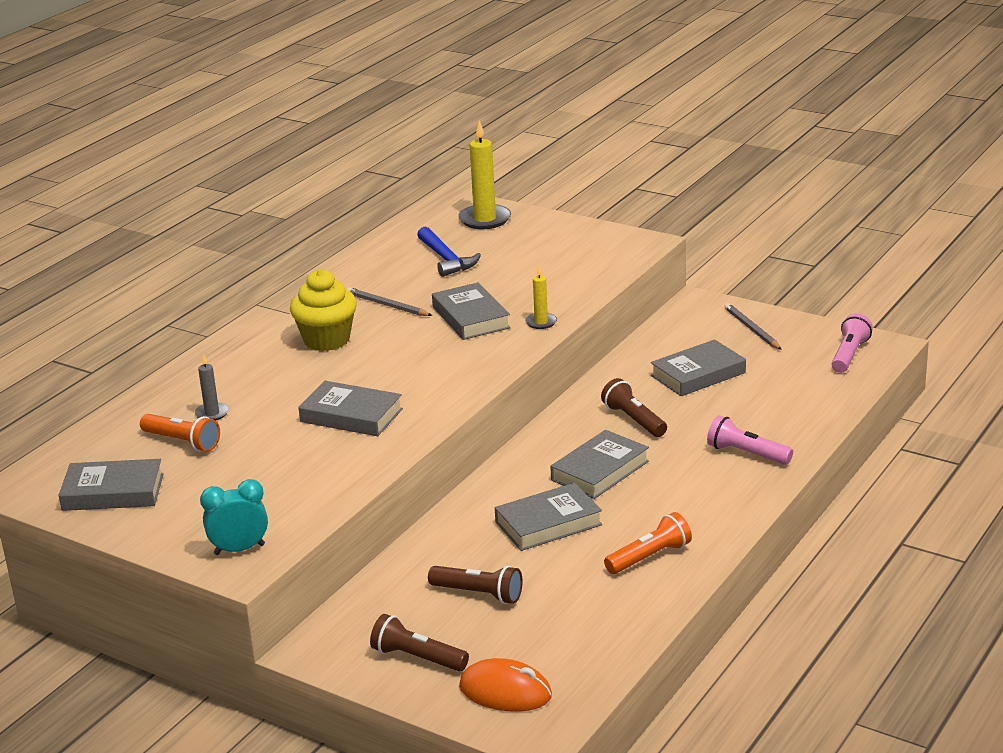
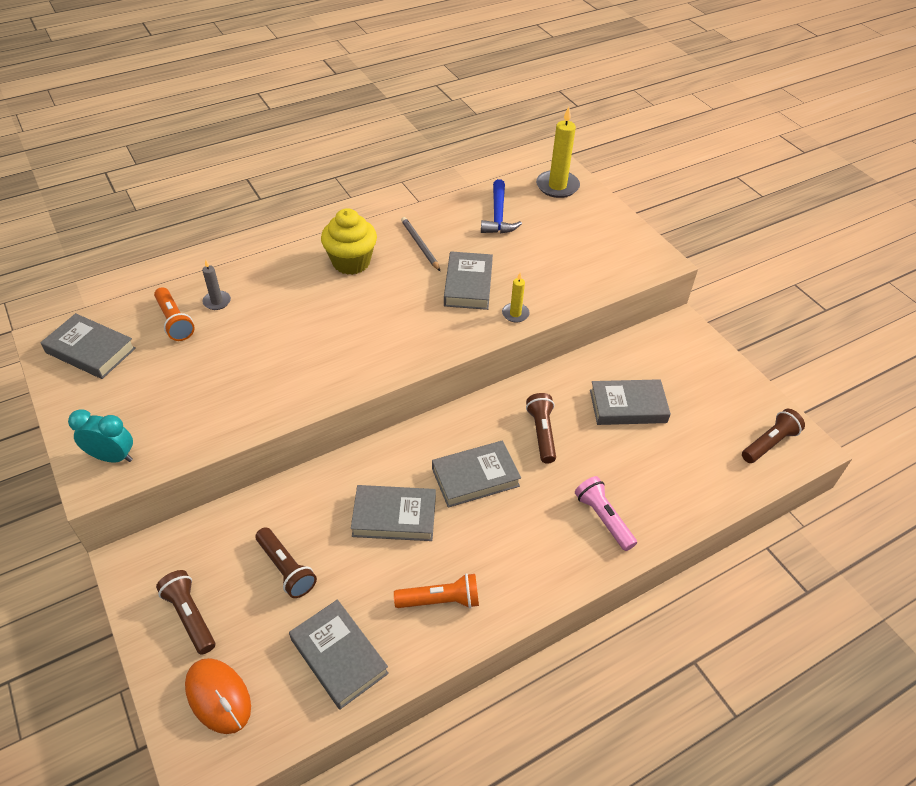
camera: 25 degrees right, 20 degrees up
(351, 415) = (303, 350): grey book -> grey book (339, 656)
(751, 329) = (706, 375): grey pencil -> none
(849, 355) = (769, 443): pink flashlight -> brown flashlight

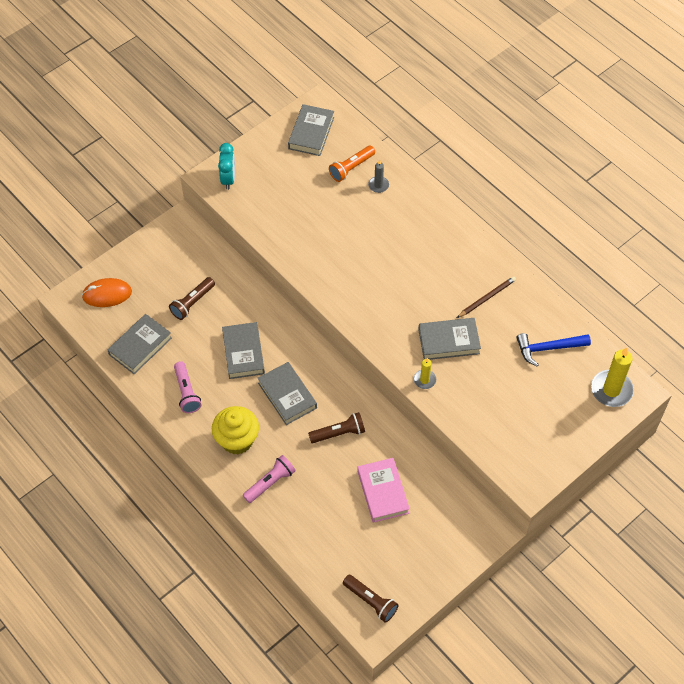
camera: 80 degrees right, 10 degrees up
(190, 616) = (152, 264): brown flashlight -> none
(218, 697) = (107, 294): orange mouse -> orange mouse turned 45 degrees clockwise
(351, 262) = (449, 256): yellow cupcake -> yellow cupcake (237, 440)
(420, 245) = (486, 298): grey pencil -> brown pencil
(440, 600) = (186, 392): orange flashlight -> pink flashlight
(628, 406) = (383, 492): grey book -> pink book

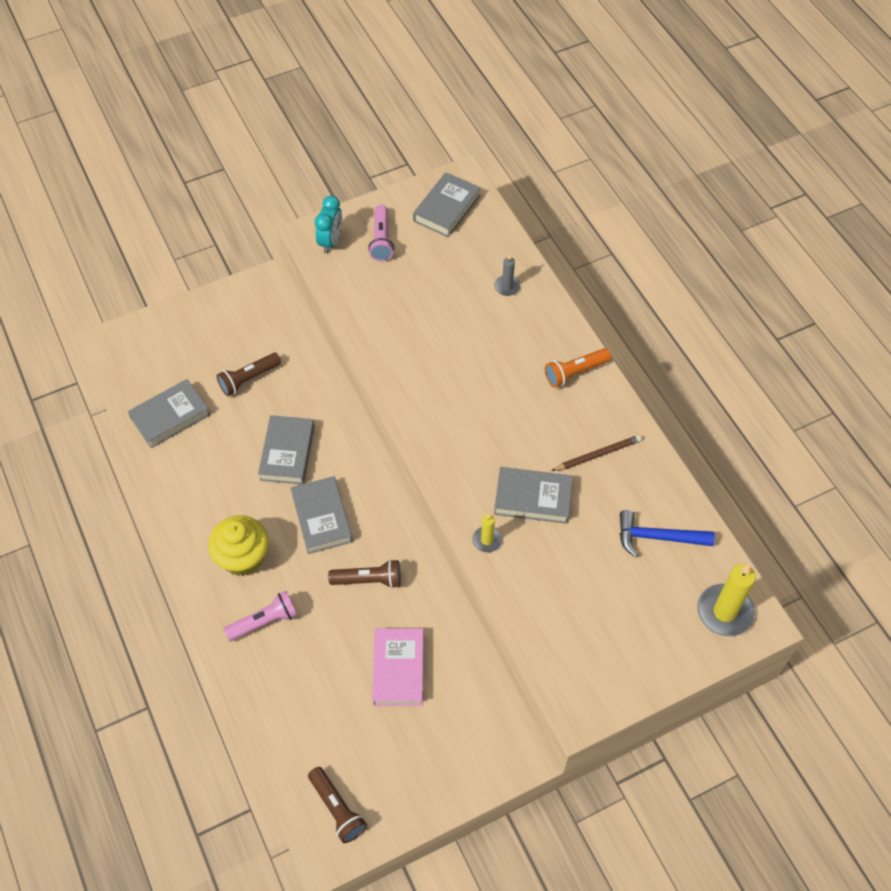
camera: 15 degrees right, 0 degrees up
(107, 294) = (154, 346): orange mouse -> none
(186, 392) = (204, 485): pink flashlight -> pink flashlight (381, 240)
(351, 168) = (481, 259): orange flashlight -> orange flashlight (575, 372)

